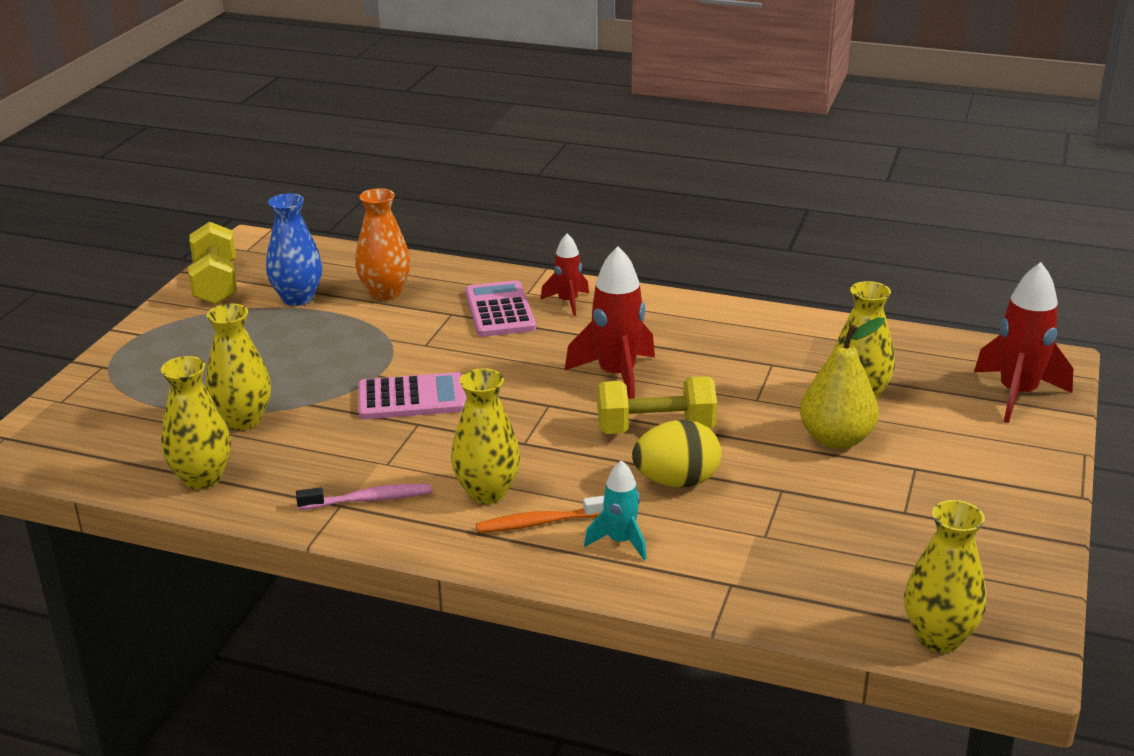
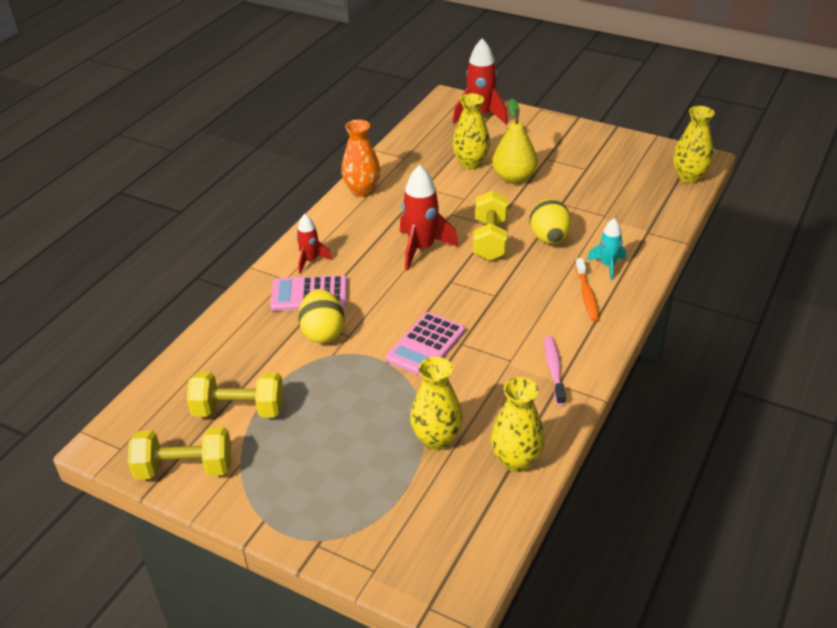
camera: 80 degrees left, 10 degrees up
(298, 298) = (239, 410): blue vase -> yellow dumbbell
(385, 293) = (253, 355): orange vase -> orange vase (362, 191)
(412, 398) = (426, 345): pink calculator -> pink calculator turned 150 degrees counterclockwise
(428, 328) = (323, 332): none -> yellow egg
(487, 492) = (552, 315): yellow vase -> none

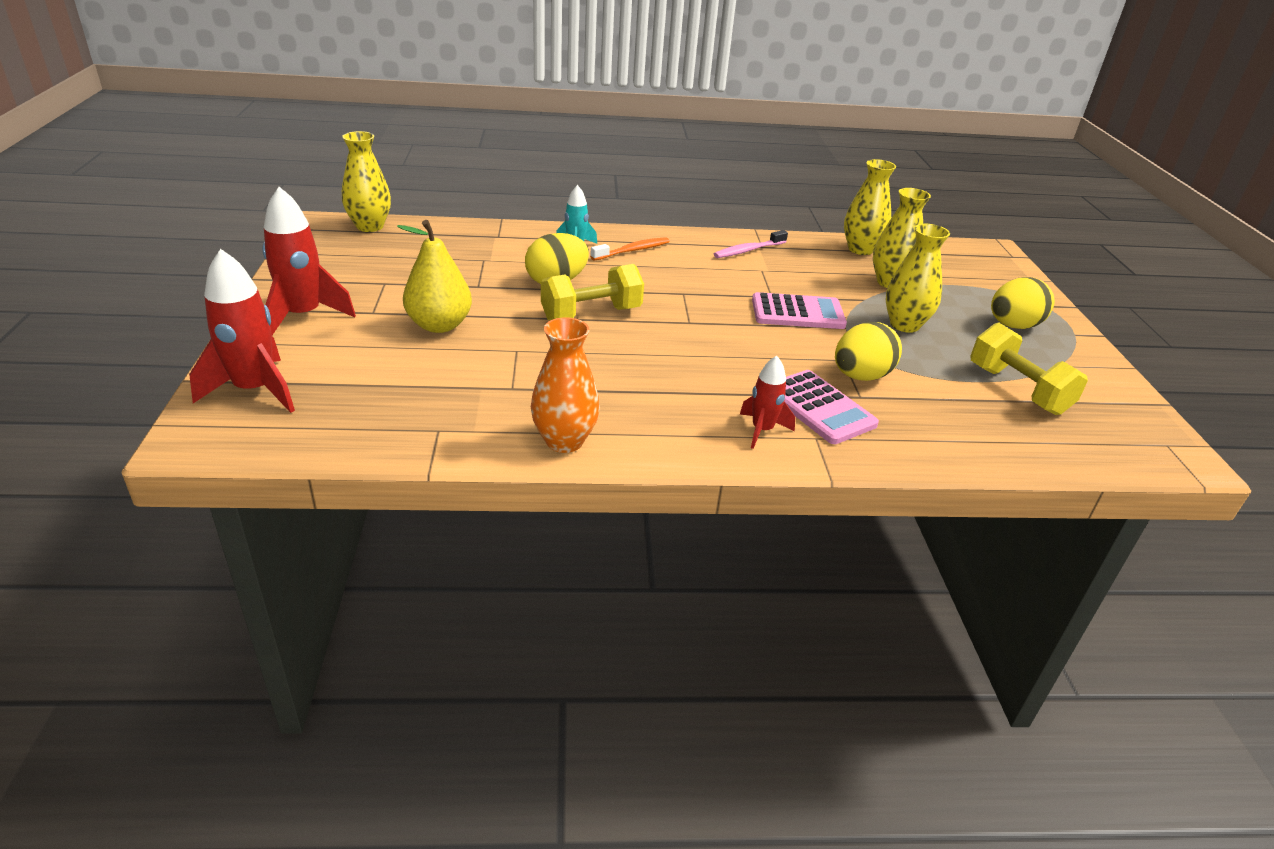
camera: 125 degrees left, 5 degrees down
(185, 468) = (1112, 393): yellow dumbbell -> none
(309, 480) = (1013, 326): none -> yellow egg
(421, 248) = (651, 354): red rocket -> red rocket (303, 316)
(471, 163) = (420, 365): yellow vase -> yellow vase (904, 325)

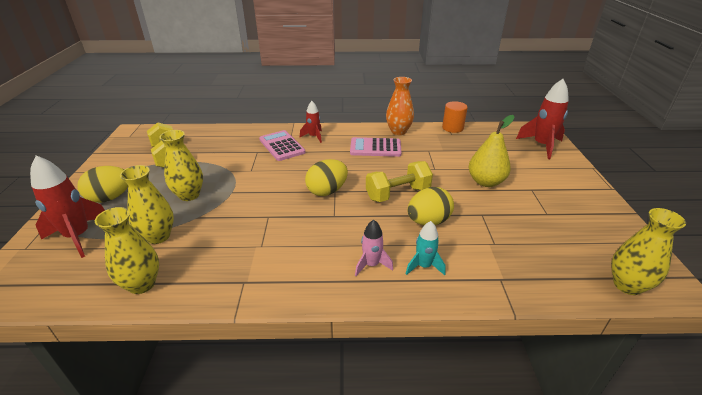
camera: 175 degrees left, 0 degrees up
(303, 316) = (567, 184): red rocket -> red rocket (78, 236)
(424, 448) = (452, 128): none -> orange cylinder
(632, 250) = (371, 265): orange toothbrush -> pink rocket
(748, 250) = (261, 273): pink toothbrush -> none
(797, 312) = (257, 202): pink calculator -> pink calculator (375, 148)
(860, 376) = (248, 161): yellow egg -> yellow egg (327, 191)

